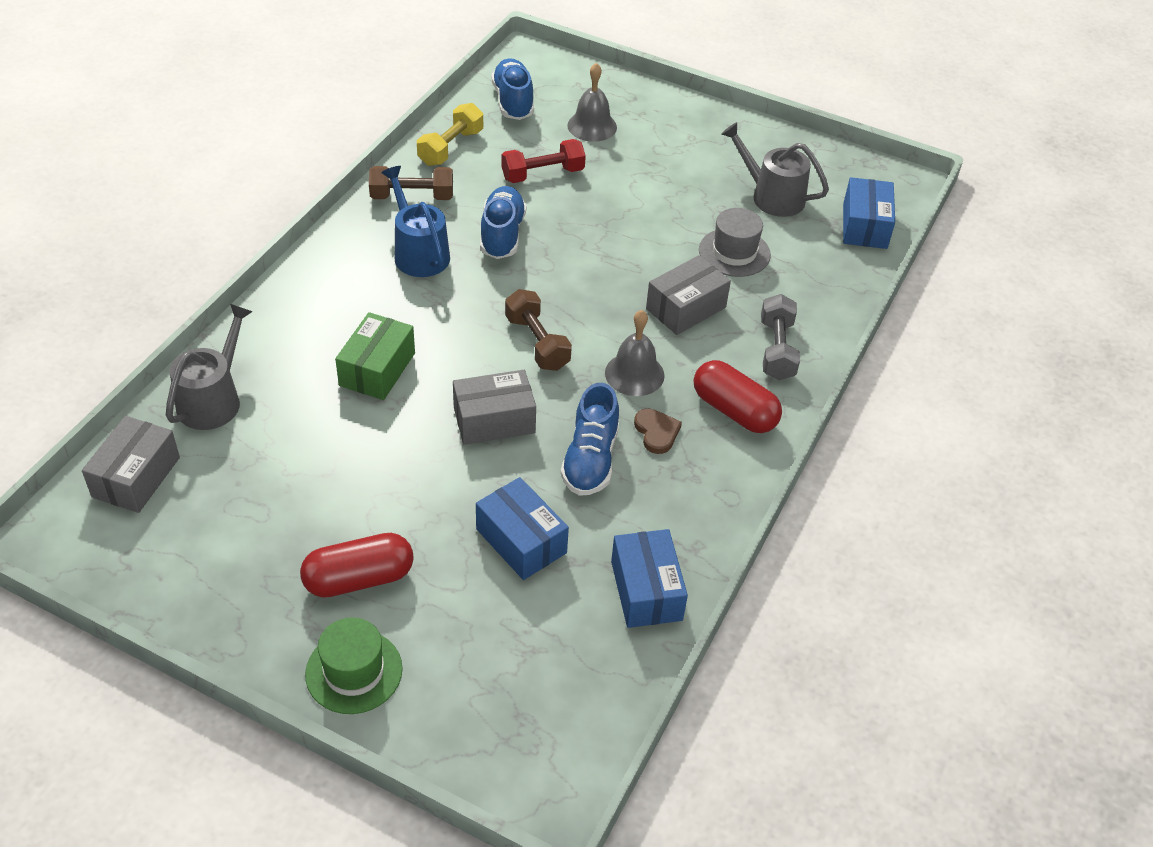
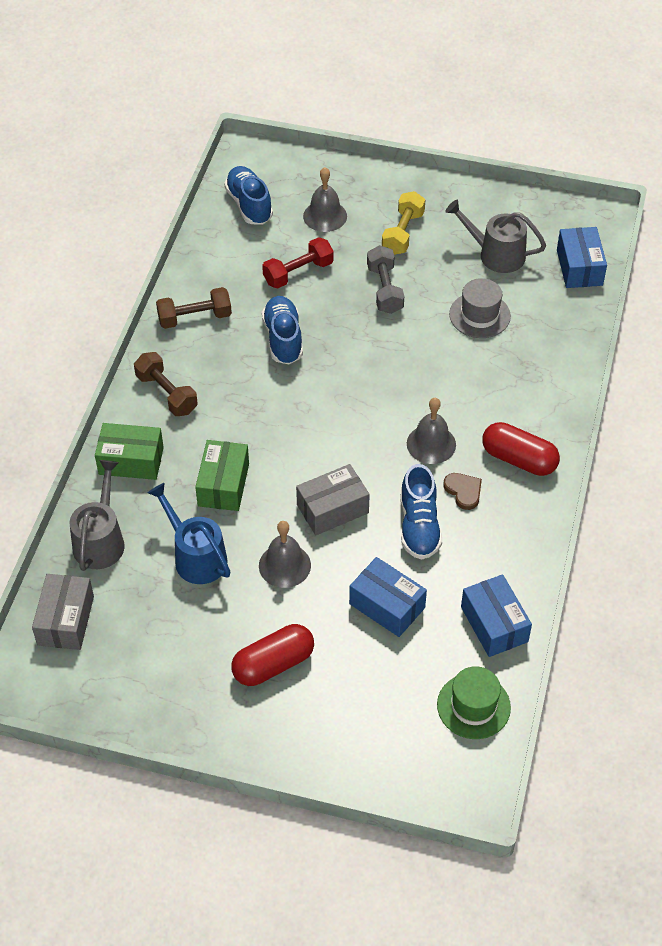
camera: 10 degrees left, 5 degrees up
(283, 324) = (131, 461): none -> green box
(354, 671) = (296, 737): green hat -> green hat (473, 706)
(415, 470) = (284, 565): none -> grey bell
(418, 253) = (219, 371): blue watering can -> blue watering can (196, 557)
(451, 147) = (211, 262): yellow dumbbell -> yellow dumbbell (403, 233)
(537, 343) = (344, 433): brown dumbbell -> brown dumbbell (166, 393)
(686, 308) = (455, 375): grey box -> none
(777, 350) = (538, 398): grey dumbbell -> grey dumbbell (385, 289)

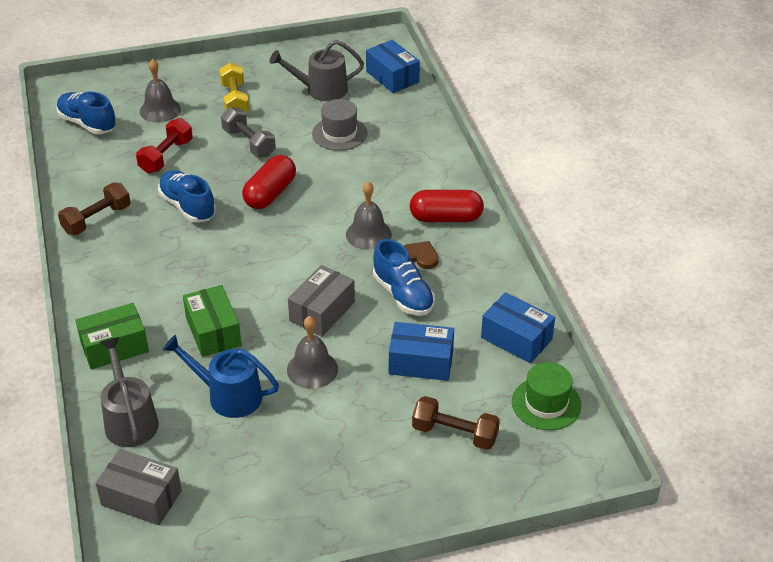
camera: 30 degrees left, 10 degrees down
(65, 620) = (141, 498): grey box -> grey box turned 45 degrees counterclockwise
(166, 393) = (111, 284): brown dumbbell -> brown dumbbell (455, 434)
(273, 664) = (358, 447): red capsule -> red capsule (270, 193)

